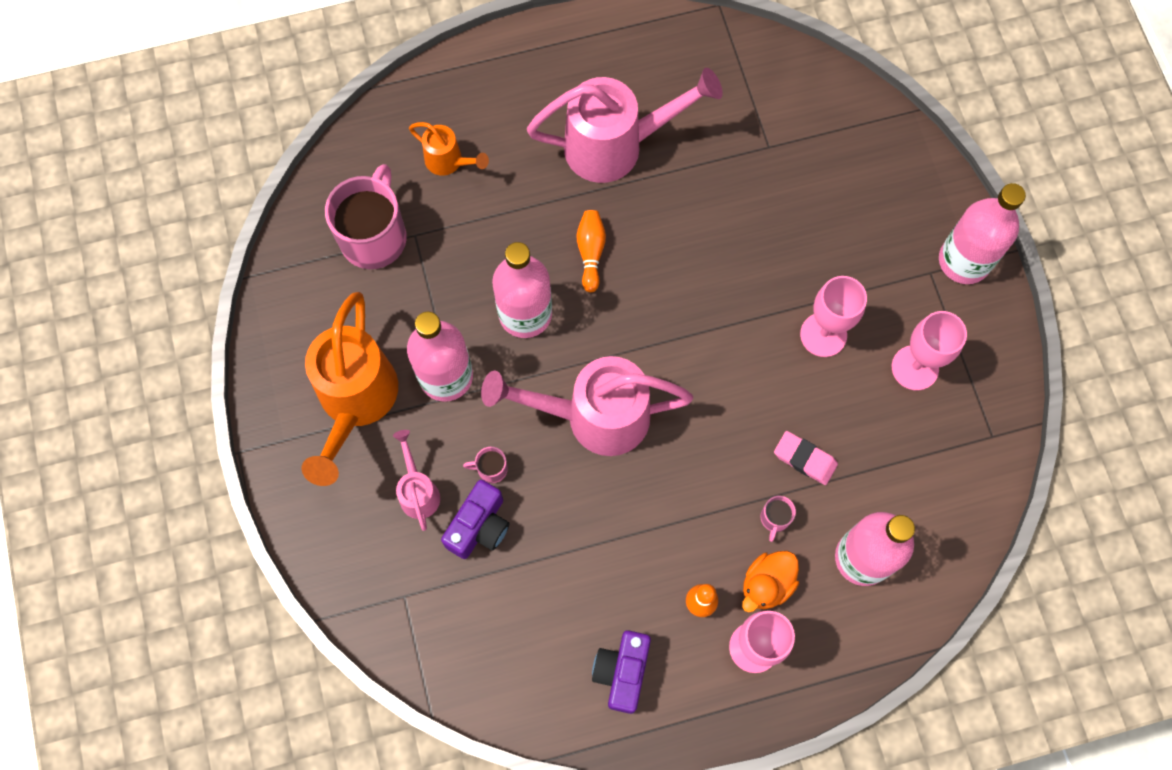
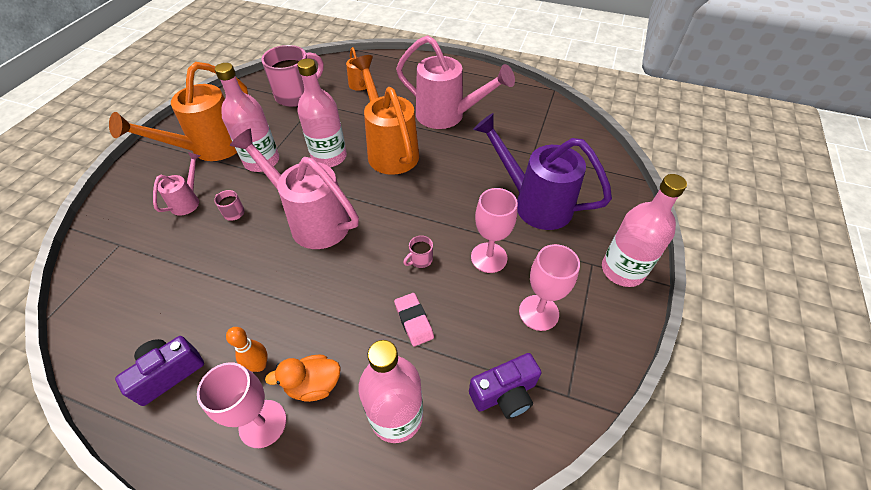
camera: 35 degrees right, 20 degrees down
(479, 526) = (194, 236): purple camera -> purple camera (504, 394)
(591, 253) = (390, 150): orange bowling pin -> orange watering can
(774, 519) = (360, 345): pink mug -> pink mug (420, 260)
(820, 226) = (534, 203): none -> purple watering can

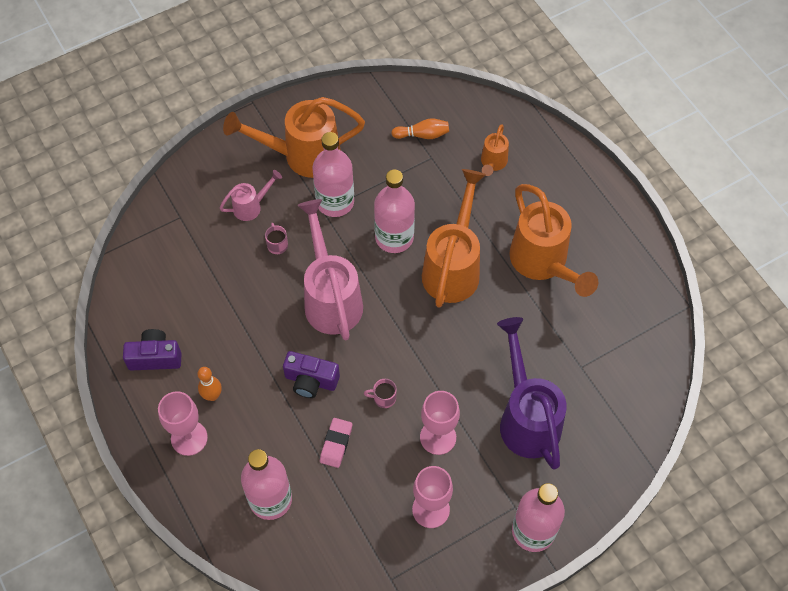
camera: 40 degrees right, 10 degrees up
(296, 95) = (422, 135): pink mug -> orange bowling pin
(314, 385) = (236, 437): orange duck -> none
(447, 116) = (543, 263): pink watering can -> orange watering can
(504, 394) = (350, 543): purple camera -> purple camera (311, 381)

